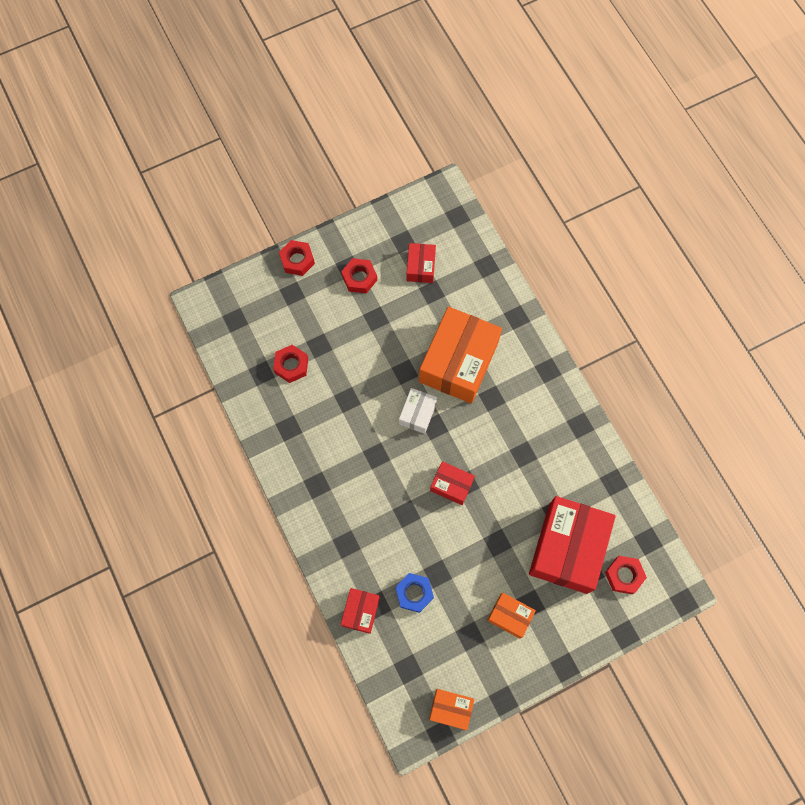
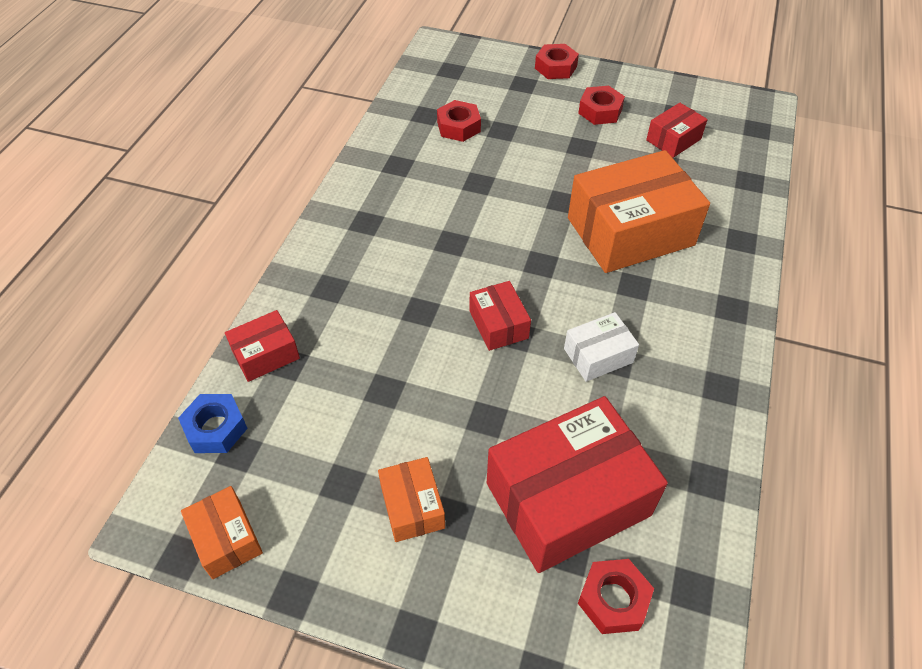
camera: 45 degrees right, 20 degrees down
(414, 593) = (337, 386): blue nut -> blue nut (215, 428)
(417, 413) = (535, 240): white box -> white box (598, 355)

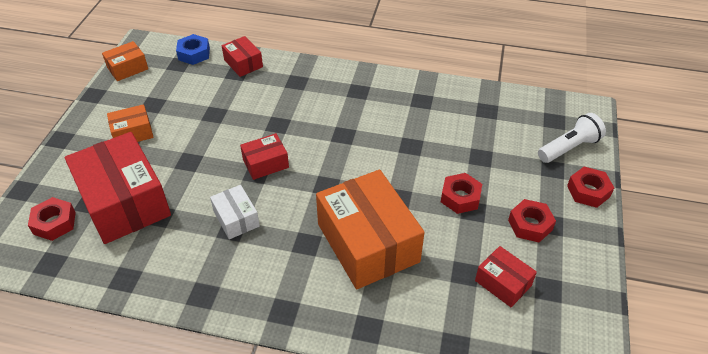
camera: 85 degrees right, 5 degrees down
(458, 127) = (477, 130): red nut -> red nut (460, 197)
(494, 68) = (569, 148): none -> white flashlight

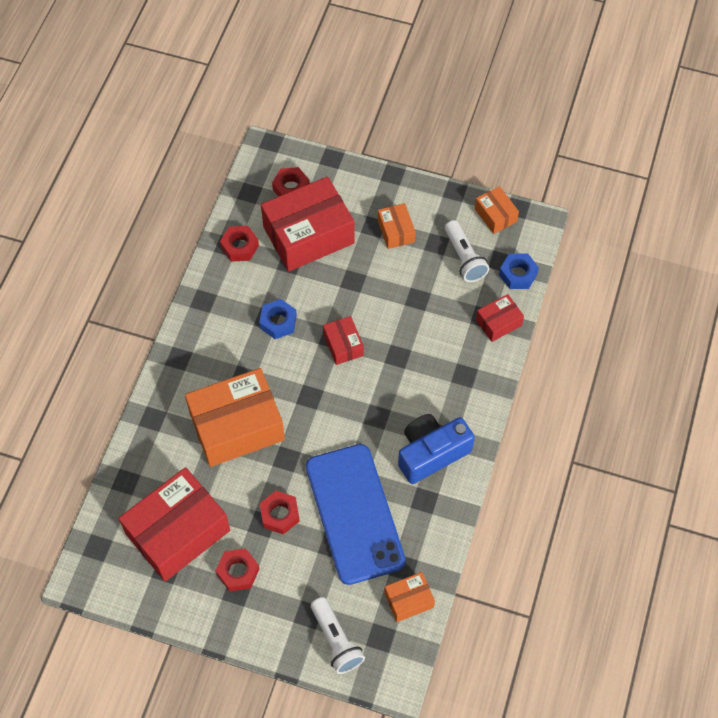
camera: 95 degrees right, 15 degrees up
(172, 86) = (464, 258): none -> white flashlight
(236, 219) = (278, 322): white box -> blue nut
(376, 98) = (431, 453): none -> blue camera
(445, 144) = (354, 513): none -> blue phone
(503, 283) = (178, 532): red box -> red box, size x2.09
(515, 105) = (409, 600): none -> orange box
(588, 191) = (273, 641): red nut -> red nut (240, 246)

